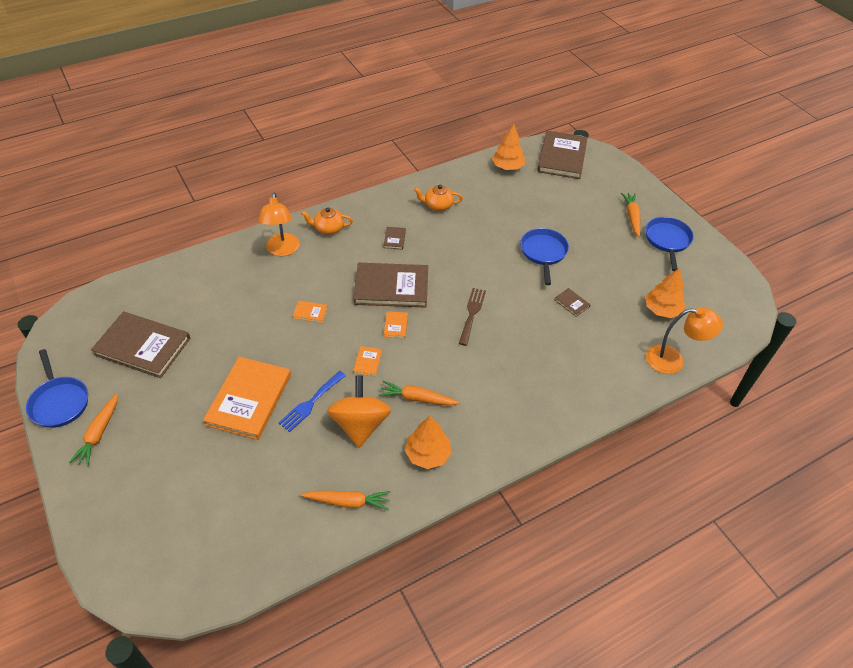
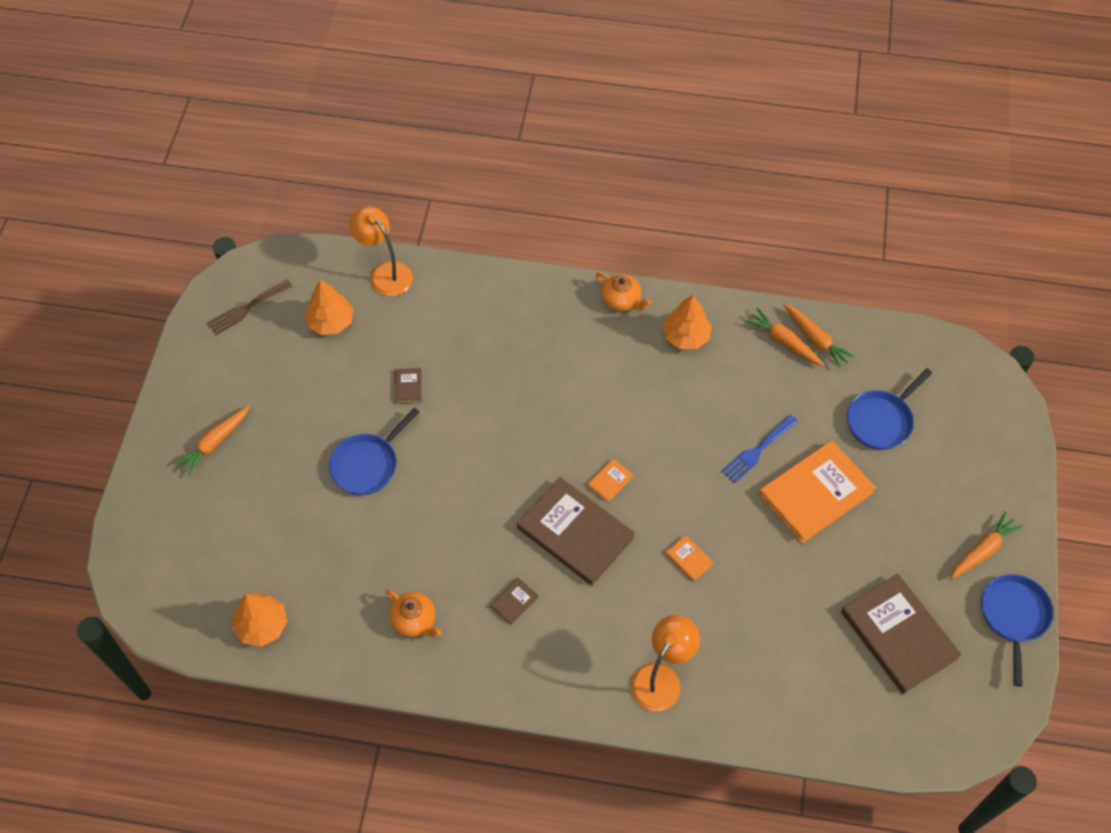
camera: 140 degrees left, 10 degrees up
(311, 403) = (757, 451): blue fork -> blue fork turned 150 degrees clockwise
(328, 228) = (580, 676): orange teapot -> orange teapot (621, 300)
(360, 424) = (725, 400): orange spinning top -> none
(367, 362) = (671, 458): orange book -> none
(417, 398) = (653, 390): orange carrot -> orange carrot (815, 339)
(472, 313) = (520, 443): brown fork -> brown fork (246, 309)
(562, 157) = (176, 592): brown book -> none
(667, 241) = (220, 388): blue pan -> blue pan (881, 420)

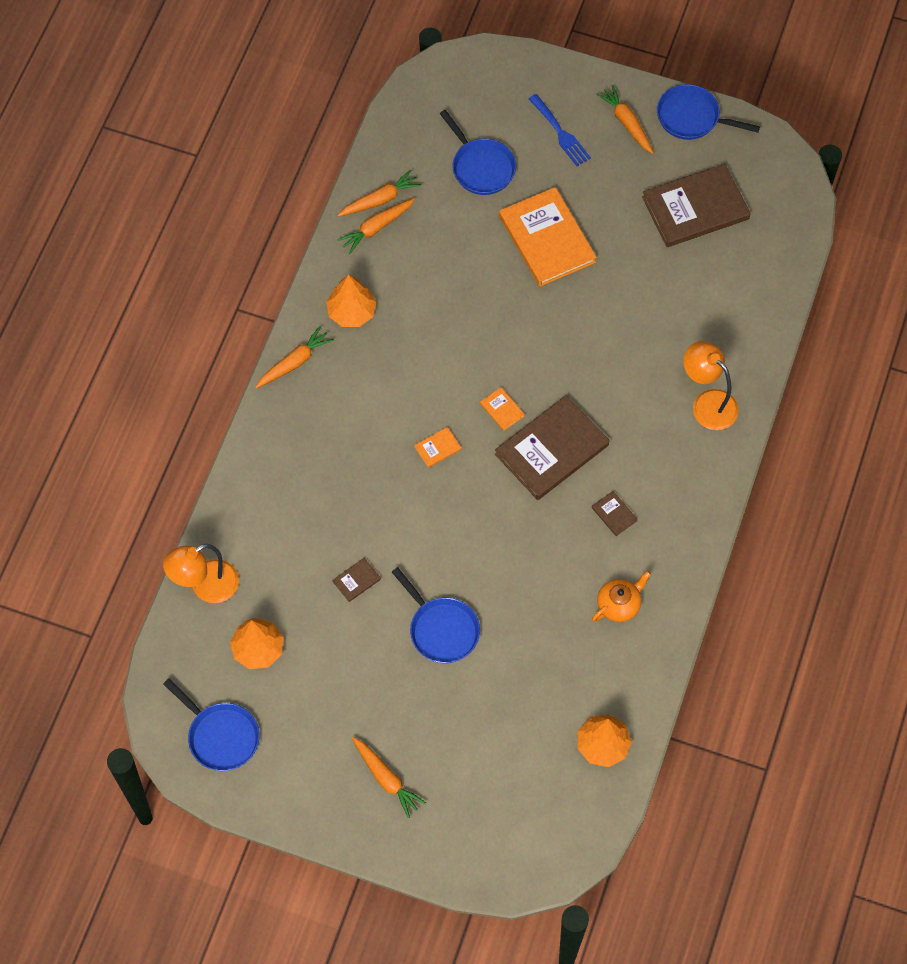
camera: 80 degrees left, 5 degrees up
(246, 309) = (220, 736): brown fork -> blue pan
(408, 386) = (356, 580): brown book -> brown book turned 45 degrees counterclockwise
(621, 300) = (294, 362): orange teapot -> orange carrot
(689, 559) = (595, 358): orange book -> orange book (438, 448)
(757, 451) = (493, 277): blue fork -> blue fork (560, 133)

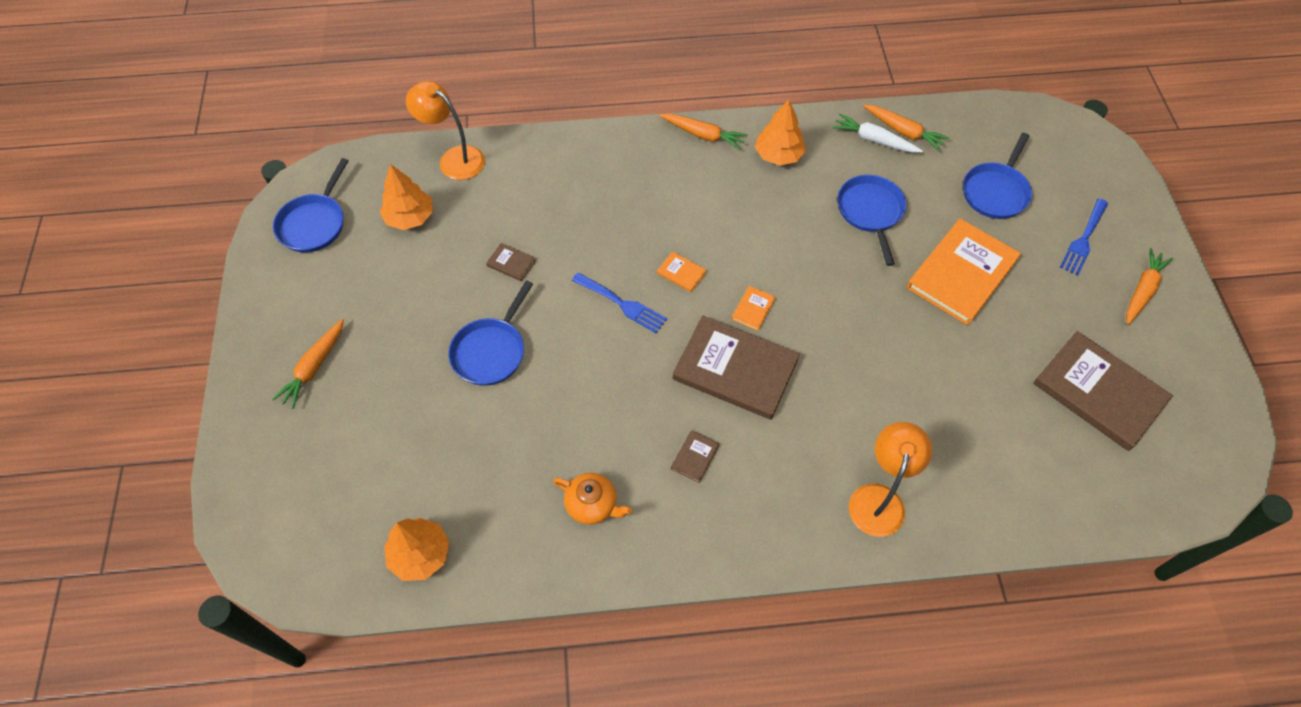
camera: 65 degrees right, 5 degrees down
(376, 228) = (874, 140): orange carrot -> white carrot
(446, 507) = (622, 304): none -> blue fork
(692, 117) = (1199, 347): blue pan -> blue pan (870, 212)

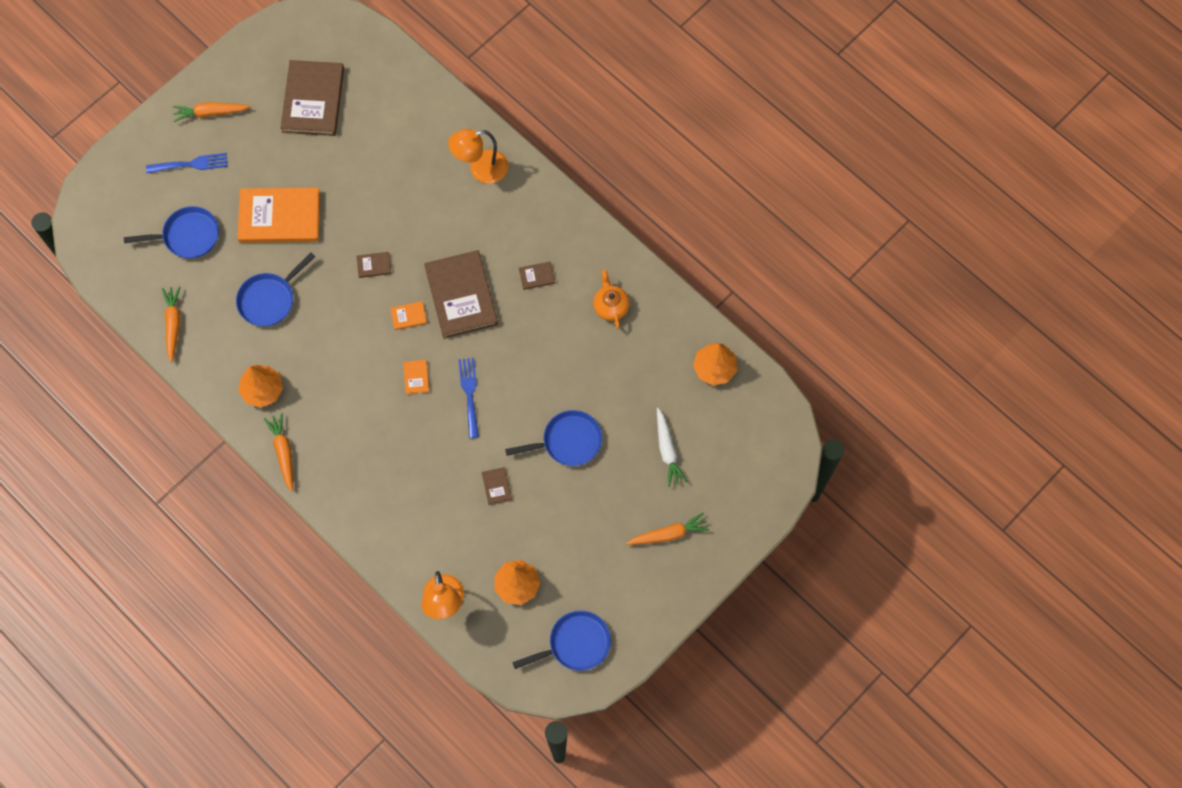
camera: 130 degrees left, 10 degrees up
(837, 317) = (374, 265): none -> brown book
(874, 140) = (197, 338): white carrot -> white carrot (667, 450)

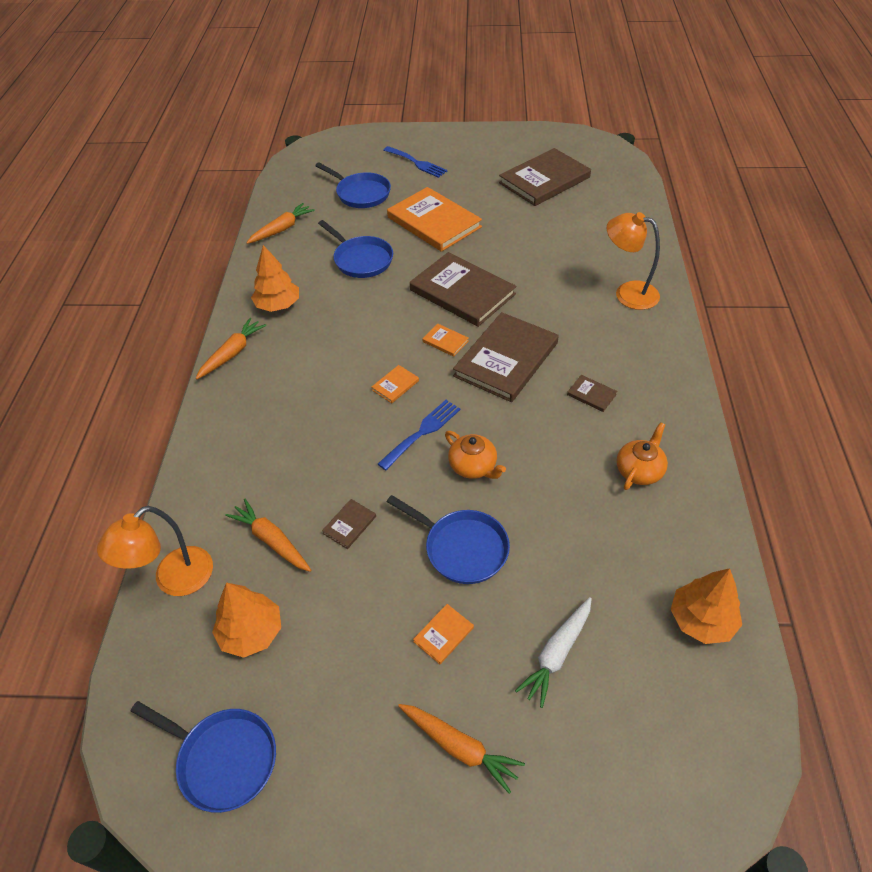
camera: 50 degrees right, 20 degrees down
(210, 113) = (465, 148): orange carrot -> orange carrot (271, 540)
(269, 299) = (361, 259): blue pan -> blue pan turned 135 degrees counterclockwise
(374, 265) = (462, 292): brown book -> brown book, size x2.44
(522, 388) = (473, 466): none -> orange teapot
(608, 493) = (443, 634): none -> orange book

